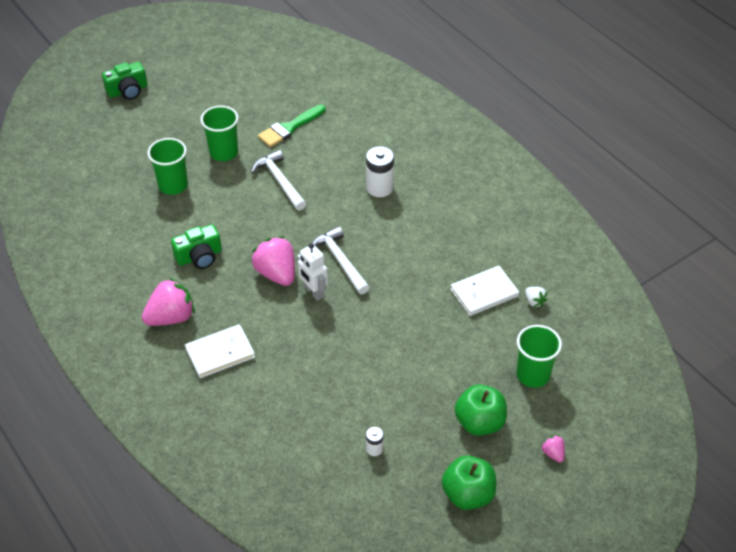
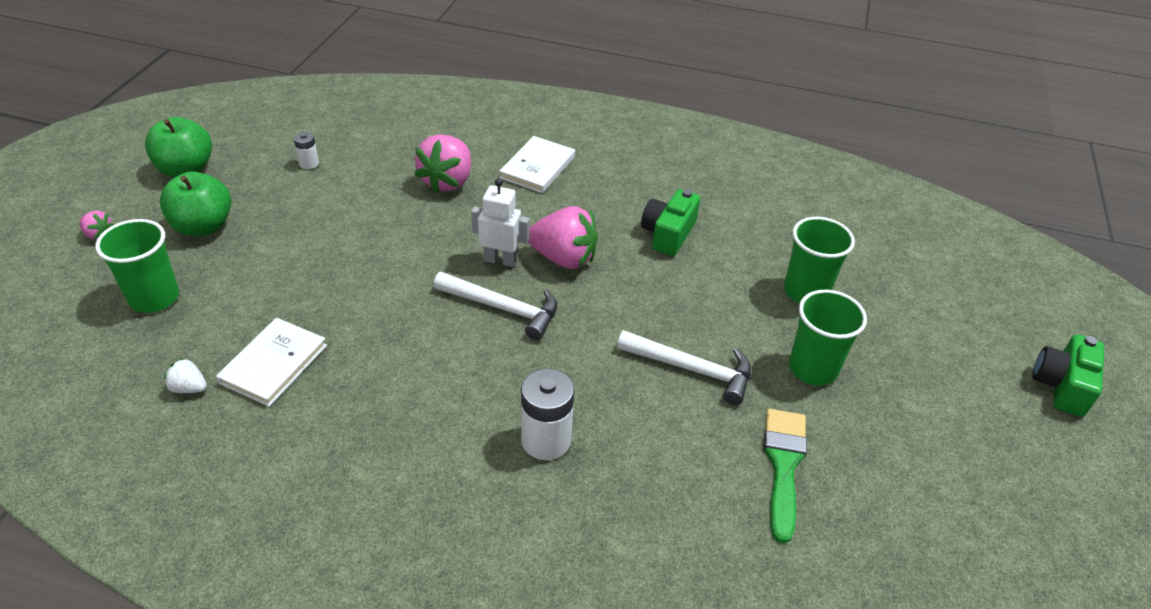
camera: 140 degrees right, 5 degrees down
(171, 317) = (621, 172): pink strawberry -> pink strawberry (447, 181)

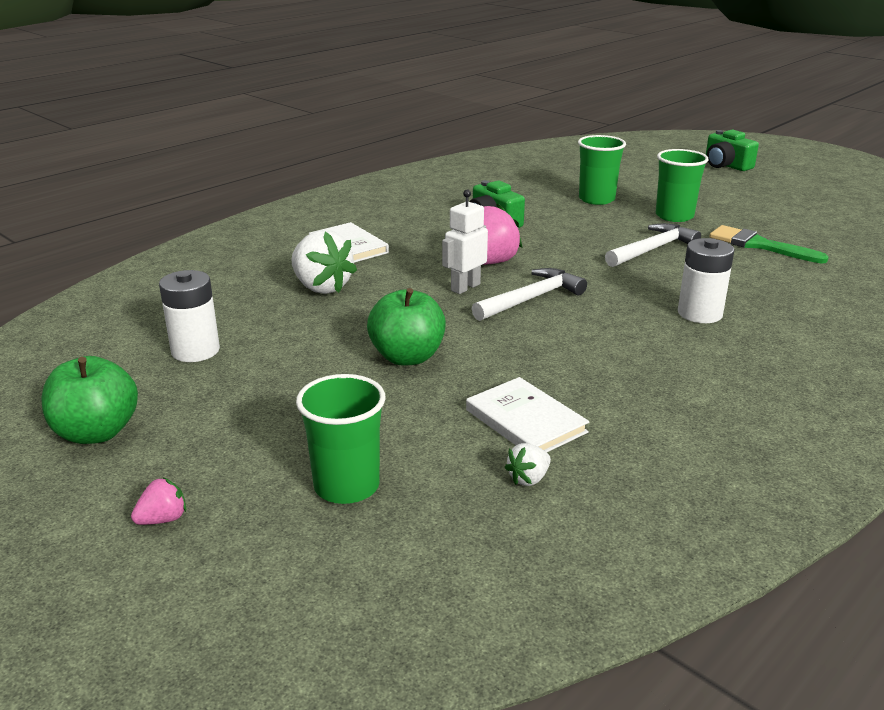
camera: 60 degrees left, 15 degrees down
(203, 226) = (238, 434): green apple -> green apple (407, 357)
(309, 163) = (195, 351): white battery -> white battery, size x1.91
(447, 181) = (321, 287): pink strawberry -> white strawberry

